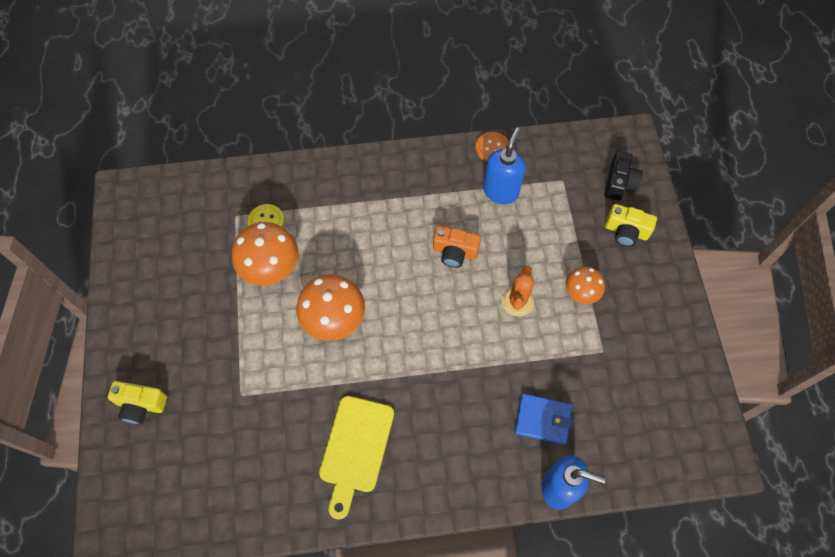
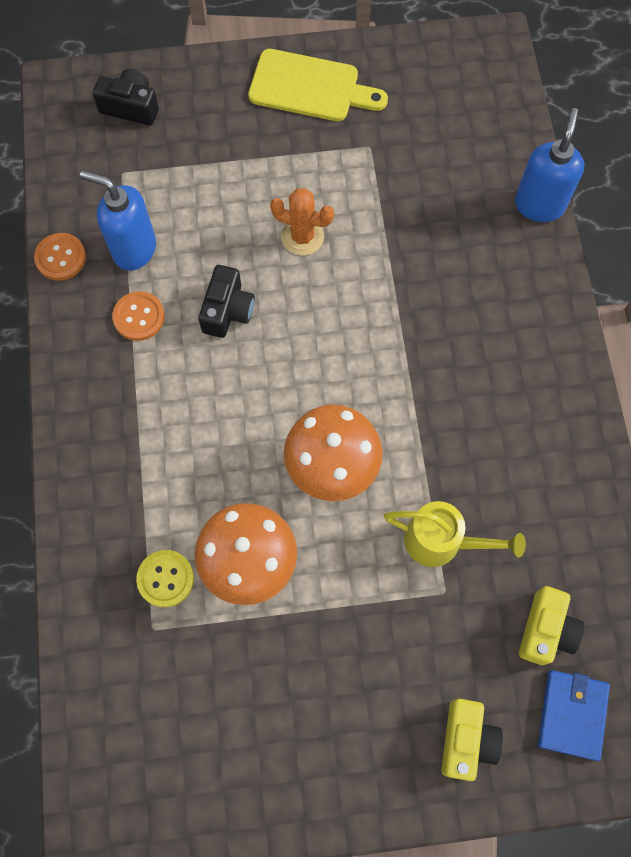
camera: 90 degrees left, 5 degrees up
(276, 394) = (442, 542): none -> yellow watering can
(356, 449) = (510, 434): yellow cutting board -> yellow cutting board (310, 87)
(448, 197) = (139, 317): none -> orange button
(455, 252) = (227, 310): orange camera -> black camera
(543, 420) = (459, 217): blue wallet -> blue wallet (572, 715)
(580, 294) = (292, 164): orange mushroom -> none
(626, 231) = (204, 106): yellow camera -> yellow camera (546, 630)

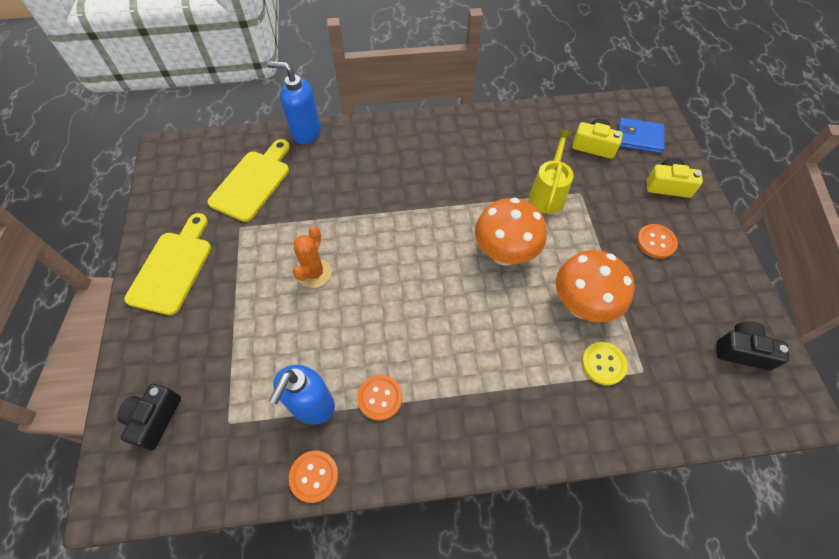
camera: 90 degrees left, 10 degrees down
(227, 310) = (377, 326): black camera -> black camera (742, 351)
(354, 694) = (656, 242): none -> orange button
(443, 150) = (252, 182): none -> yellow cutting board

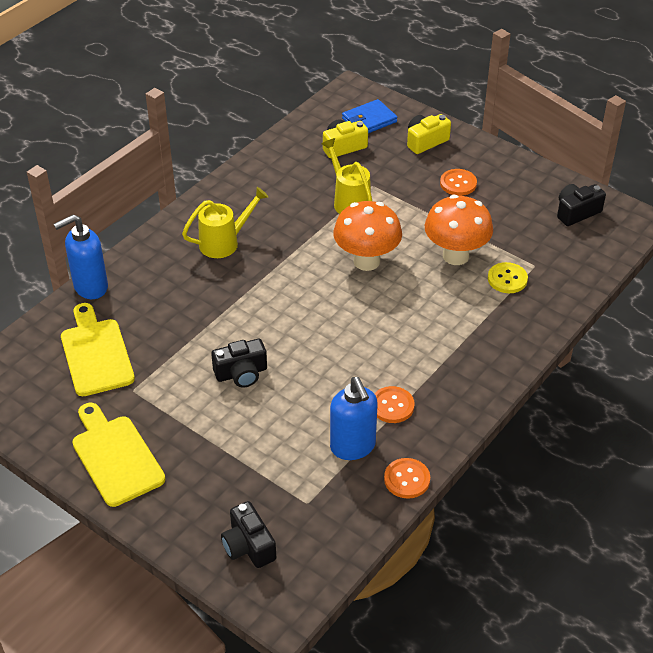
camera: 45 degrees left, 15 degrees down
(314, 273) = (241, 373): orange cactus -> black camera
(422, 162) = (224, 242): none -> yellow watering can

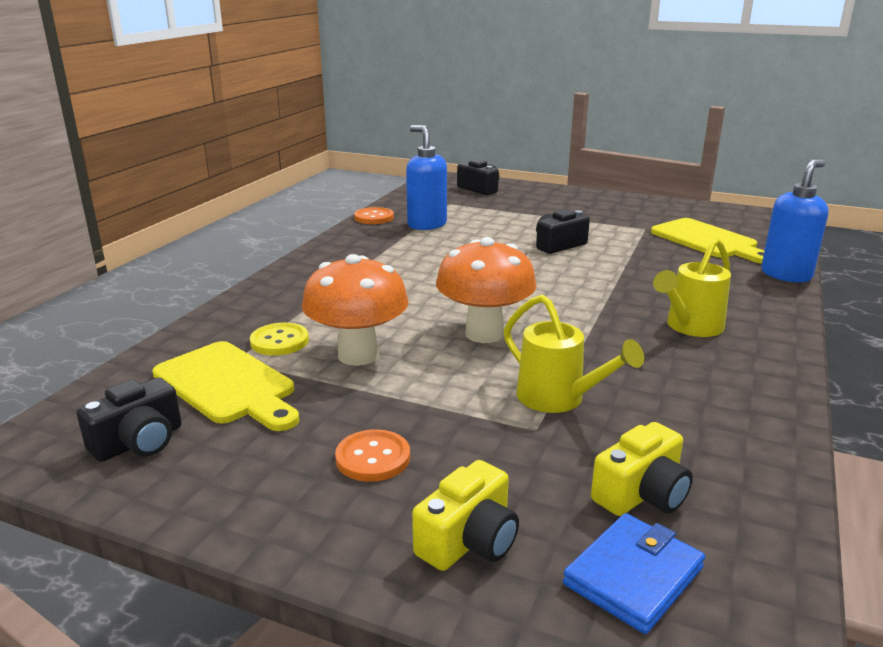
camera: 165 degrees right, 20 degrees down
(115, 457) = (615, 205): yellow cutting board -> yellow cutting board (228, 385)
(392, 406) = (400, 244): orange button -> none

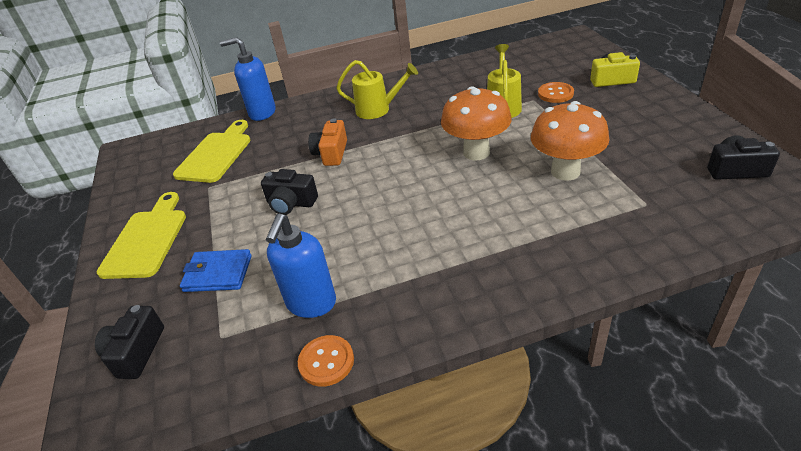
camera: 125 degrees left, 15 degrees up
(228, 385) = (663, 186): yellow cutting board -> yellow cutting board (146, 239)
(279, 341) = (604, 207): yellow button -> none
(373, 458) = (617, 116): orange button -> orange button (555, 94)
(619, 278) = (331, 153): none -> orange camera
(633, 576) = (572, 57): blue wallet -> blue wallet (218, 273)
(641, 494) = (533, 70): yellow camera -> none

